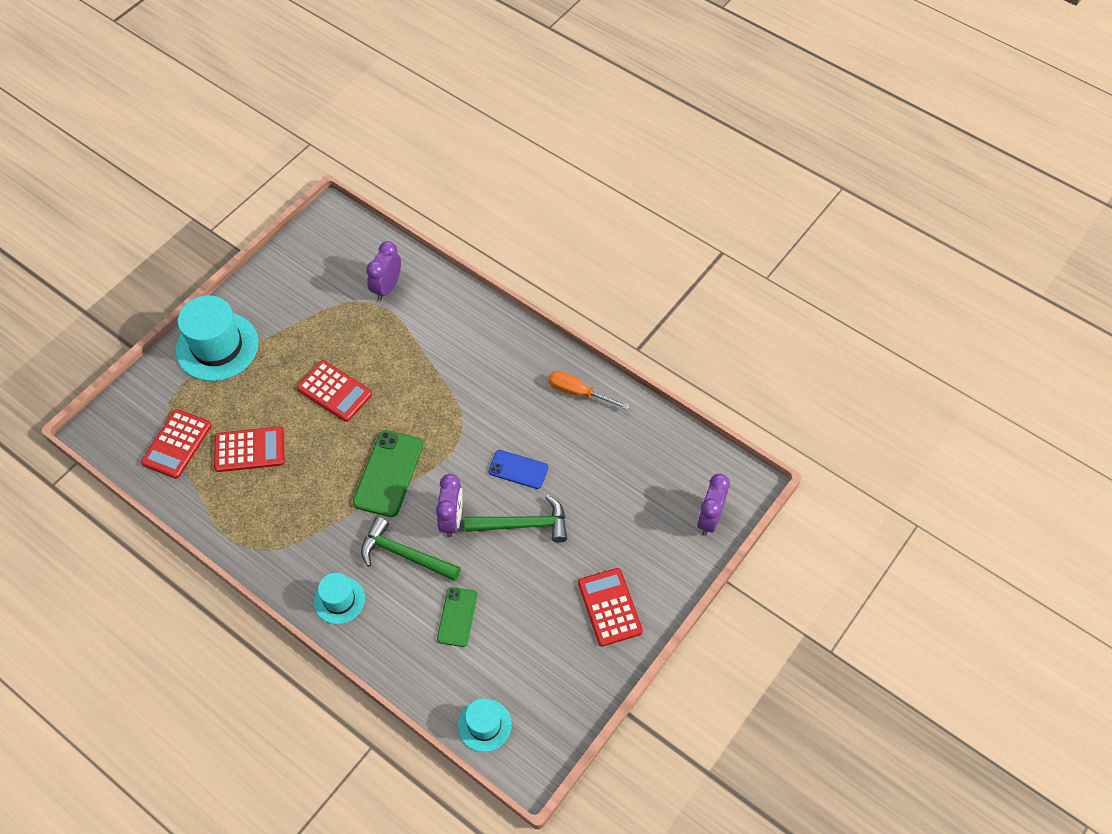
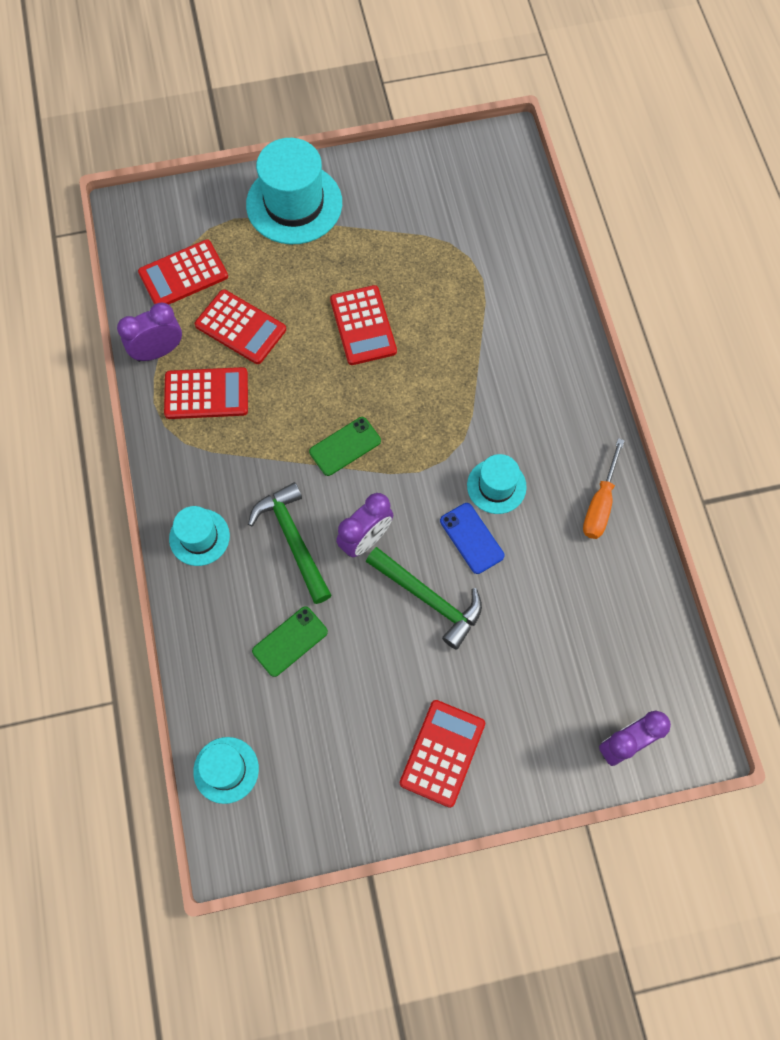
camera: 40 degrees right, 10 degrees up
(263, 508) = (206, 394): none -> red calculator
(387, 287) = (499, 254): purple clock -> purple clock (158, 351)
(388, 473) = (345, 446): green phone -> green phone, size x0.62
(507, 428) = (496, 486): none -> turquoise hat
(578, 393) = (600, 504): orange screwdriver -> orange screwdriver turned 135 degrees counterclockwise

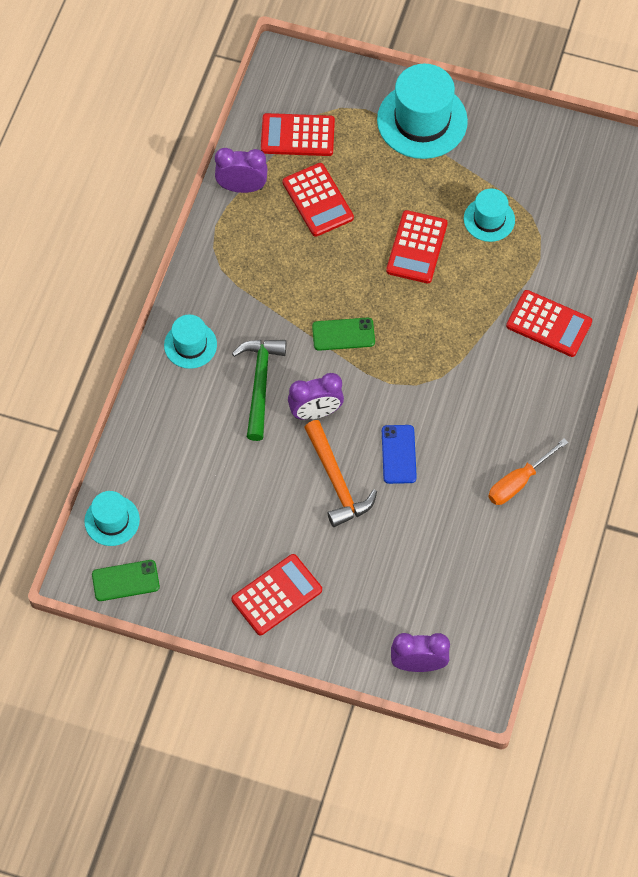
camera: 30 degrees right, 5 degrees down
(206, 394) = (260, 239): red calculator -> red calculator (549, 324)
(290, 641) = (212, 456): green phone -> green phone (125, 580)
(429, 599) = (336, 481): green hammer -> orange hammer
(496, 486) = (444, 426): turquoise hat -> turquoise hat (489, 219)

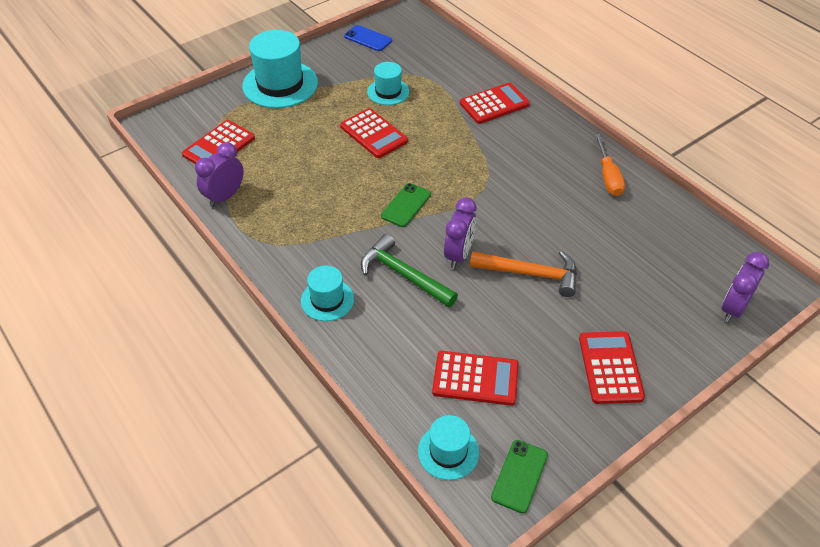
camera: 55 degrees left, 15 degrees down
(318, 200) = (282, 162): red calculator -> red calculator (475, 378)
(398, 454) = (535, 226): blue phone -> blue phone (368, 38)

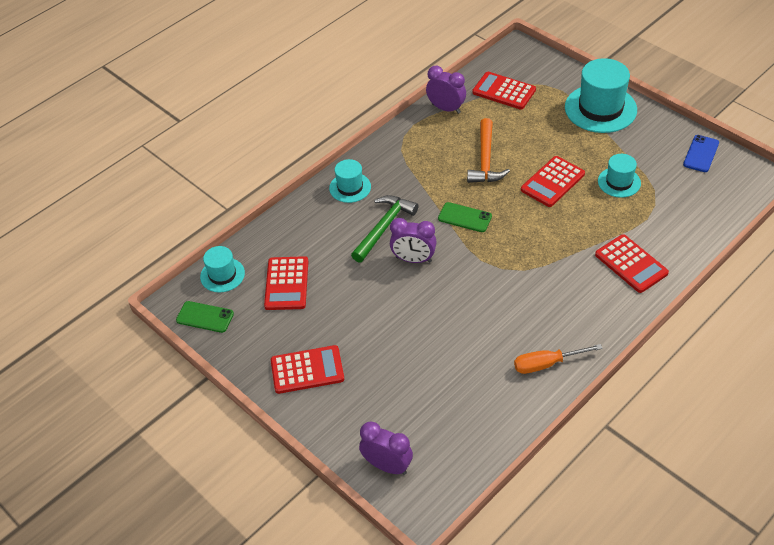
camera: 85 degrees right, 0 degrees up
(530, 273) = (401, 310): orange hammer -> orange hammer (485, 160)

